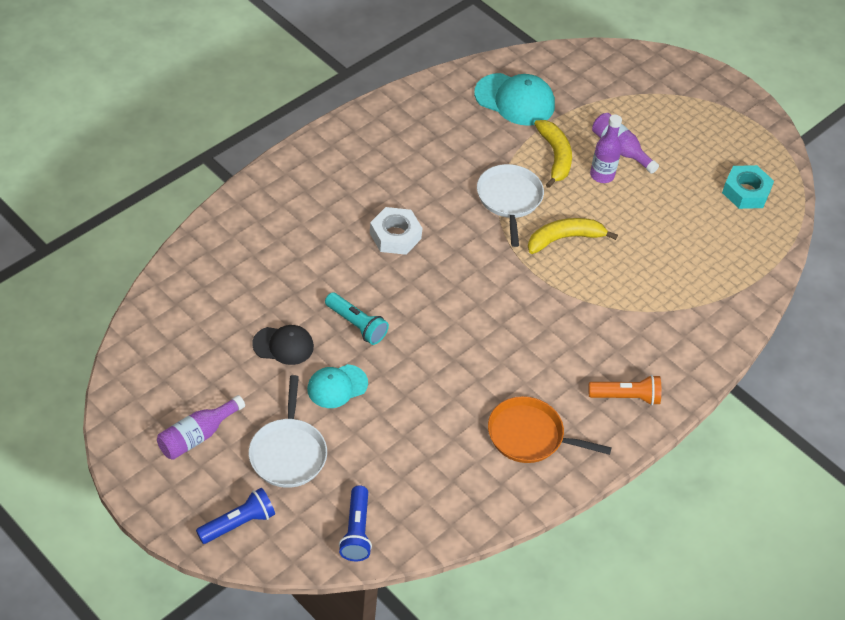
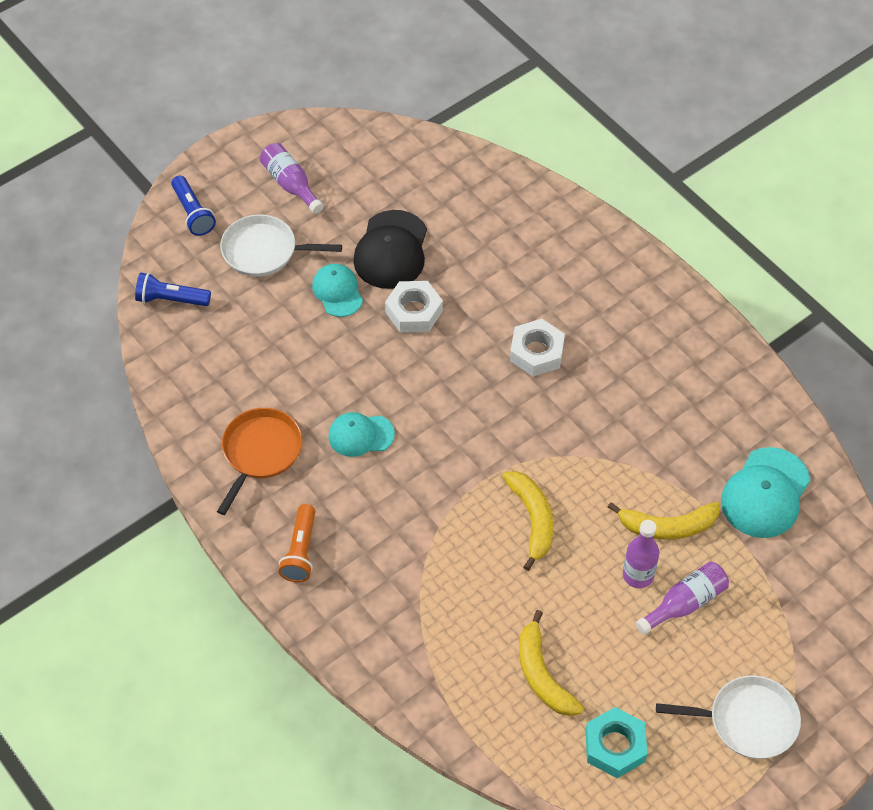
camera: 100 degrees right, 5 degrees up
(283, 345) = (391, 250): black cap -> black cap, size x1.57
(357, 325) = (414, 311): turquoise flashlight -> white nut
(499, 359) = (361, 435): none -> turquoise cap
(509, 199) = (594, 469): white pan -> white pan (748, 721)
(700, 233) = (542, 675): none -> yellow banana

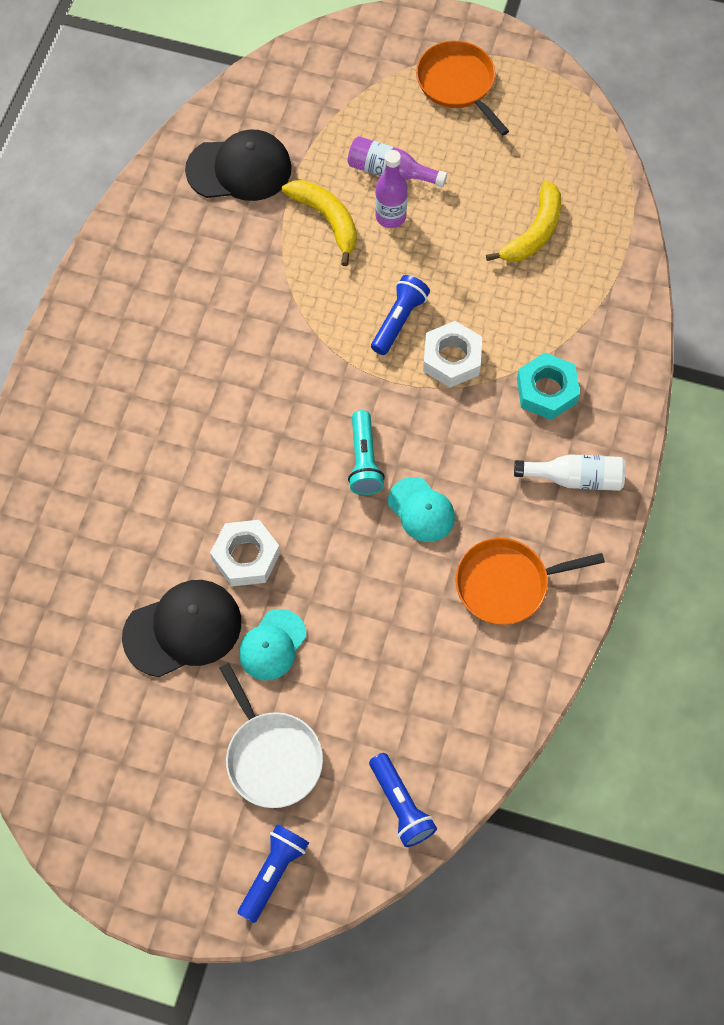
camera: 125 degrees left, 10 degrees up
(291, 184) = (161, 796): purple bottle -> none
(301, 551) = (575, 478): orange flashlight -> white bottle
(429, 423) = (364, 461): none -> turquoise flashlight
(532, 519) = (398, 320): yellow banana -> blue flashlight
(536, 352) = (217, 420): white nut -> white nut (452, 359)
(615, 746) = (550, 154): turquoise nut -> turquoise nut (546, 390)
(748, 721) = (457, 84): white pan -> orange pan
(765, 493) = (239, 169): turquoise cap -> black cap

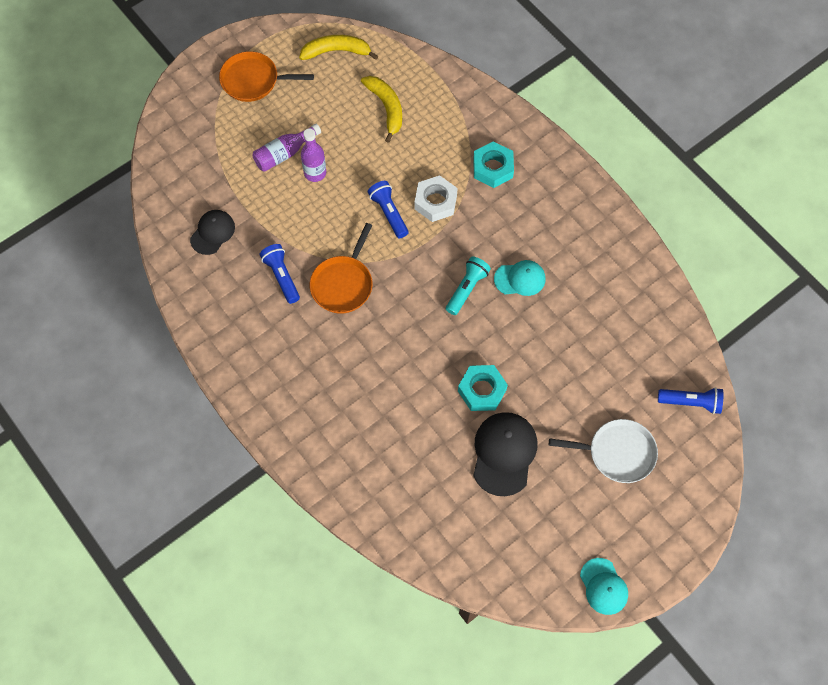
camera: 55 degrees left, 0 degrees up
(239, 169) = (212, 233): black cap -> black cap, size x0.64
(246, 556) = (482, 390): white nut -> turquoise nut
(272, 645) = (548, 410): turquoise cap -> turquoise cap (603, 586)
(273, 872) = (687, 495): blue flashlight -> blue flashlight (281, 276)
(327, 220) = (289, 207): yellow banana -> yellow banana (336, 51)
(364, 461) = (467, 289): turquoise flashlight -> turquoise flashlight turned 90 degrees counterclockwise
(506, 584) = (596, 265): orange pan -> orange pan (343, 284)
(575, 478) = (557, 190): white bottle -> none

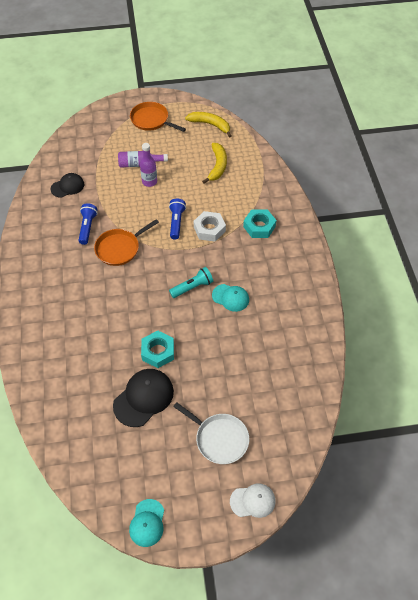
camera: 30 degrees right, 10 degrees down
(691, 402) = (294, 433): blue flashlight -> none
(695, 500) = (253, 501): none -> white cap

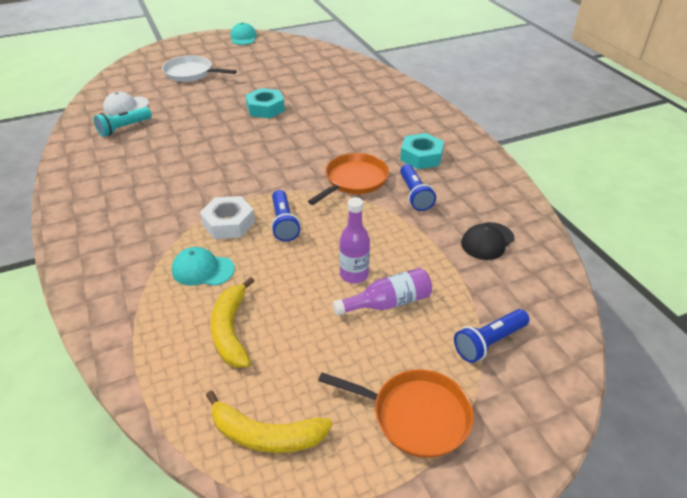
camera: 165 degrees right, 15 degrees down
(105, 138) = (489, 343): none -> blue flashlight
(143, 398) = (269, 82): black cap -> none
(192, 287) = (240, 159): turquoise flashlight -> turquoise flashlight (124, 128)
(230, 298) = (188, 158): turquoise cap -> turquoise cap (202, 270)
(253, 501) = (160, 53): white cap -> white cap (126, 106)
(259, 226) = (146, 240): turquoise nut -> turquoise nut (421, 156)

